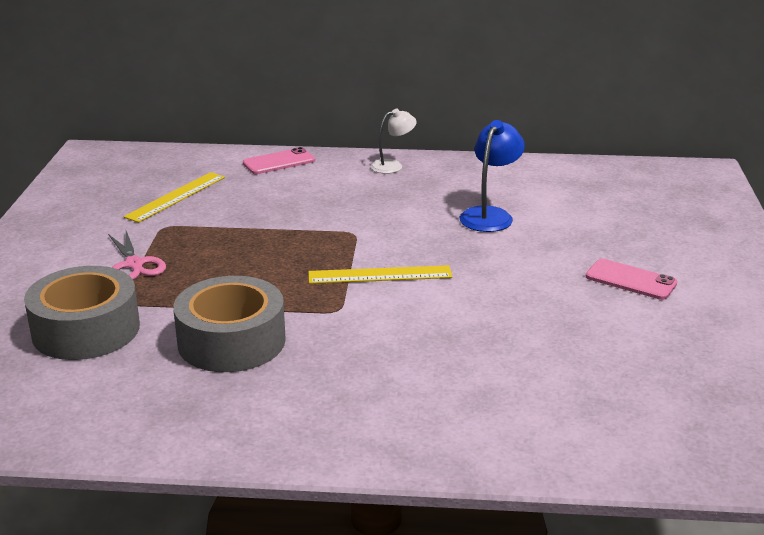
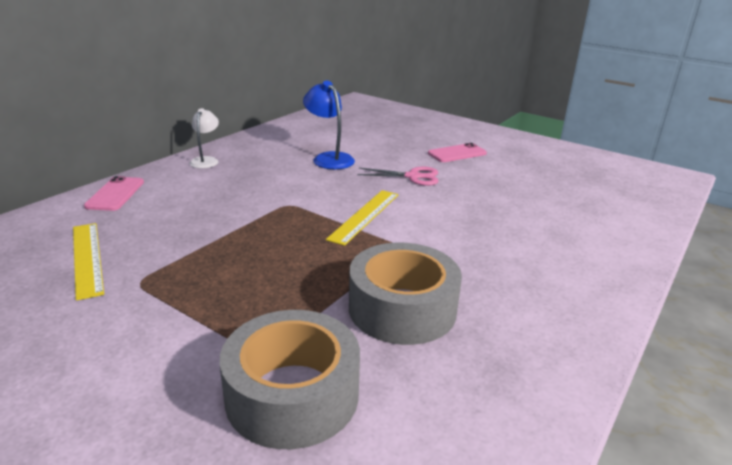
camera: 60 degrees left, 0 degrees up
(134, 264) = (191, 322): pink scissors -> pink scissors (413, 177)

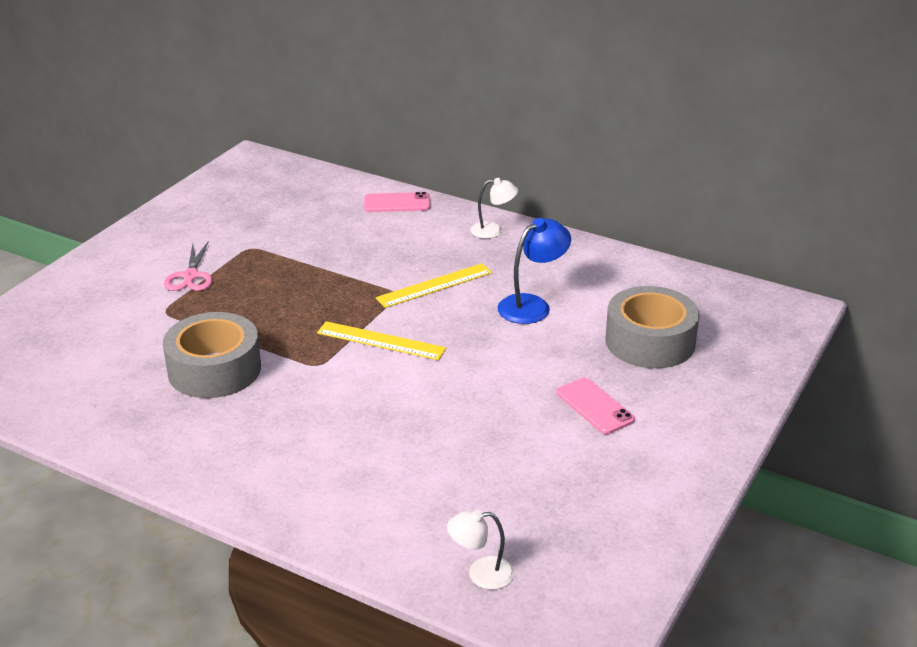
camera: 85 degrees right, 5 degrees up
(87, 258) = (283, 220): yellow ruler -> yellow ruler (435, 285)
(292, 394) = (120, 329): grey tape -> grey tape (650, 341)
(413, 177) = (496, 369): pink scissors -> pink scissors (190, 276)
(642, 200) = (481, 574): none -> white lamp

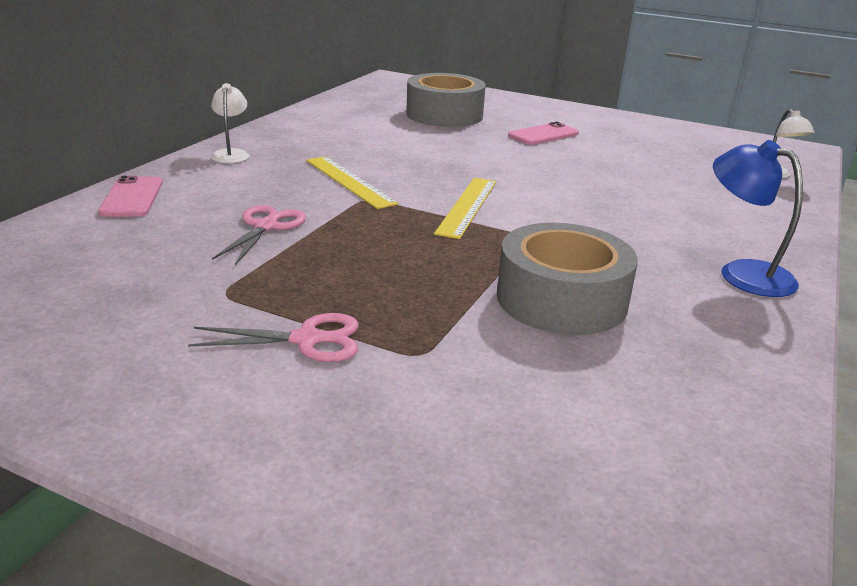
camera: 95 degrees left, 5 degrees down
(344, 255) = (266, 227): none -> pink scissors
(532, 305) = (389, 145): blue lamp -> blue lamp (743, 273)

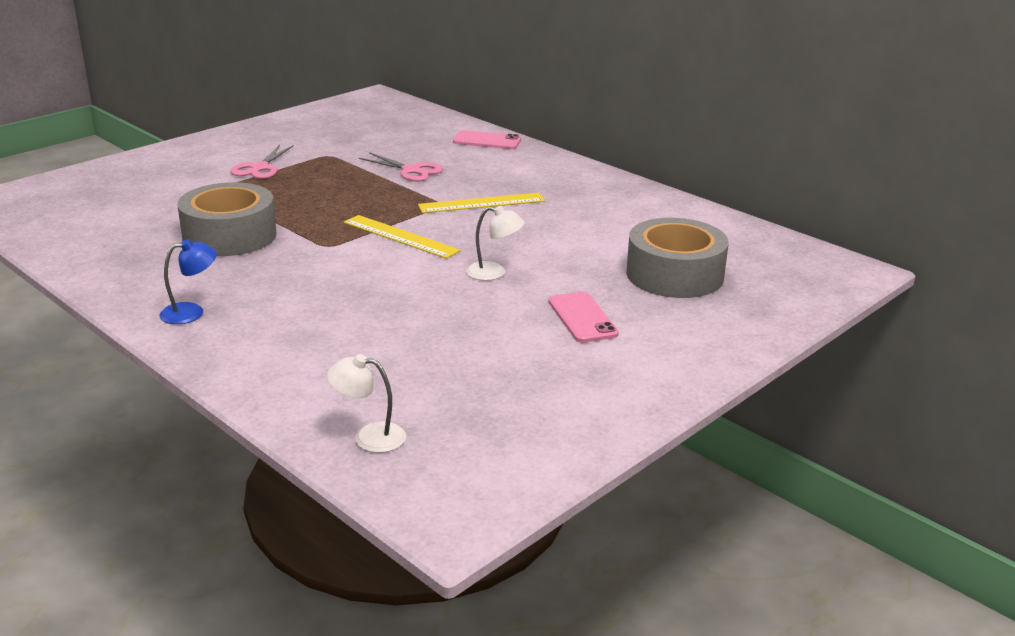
camera: 110 degrees right, 0 degrees up
(231, 154) = (567, 171): white lamp -> white lamp (494, 273)
(743, 273) = (191, 312): blue lamp -> blue lamp, size x0.67

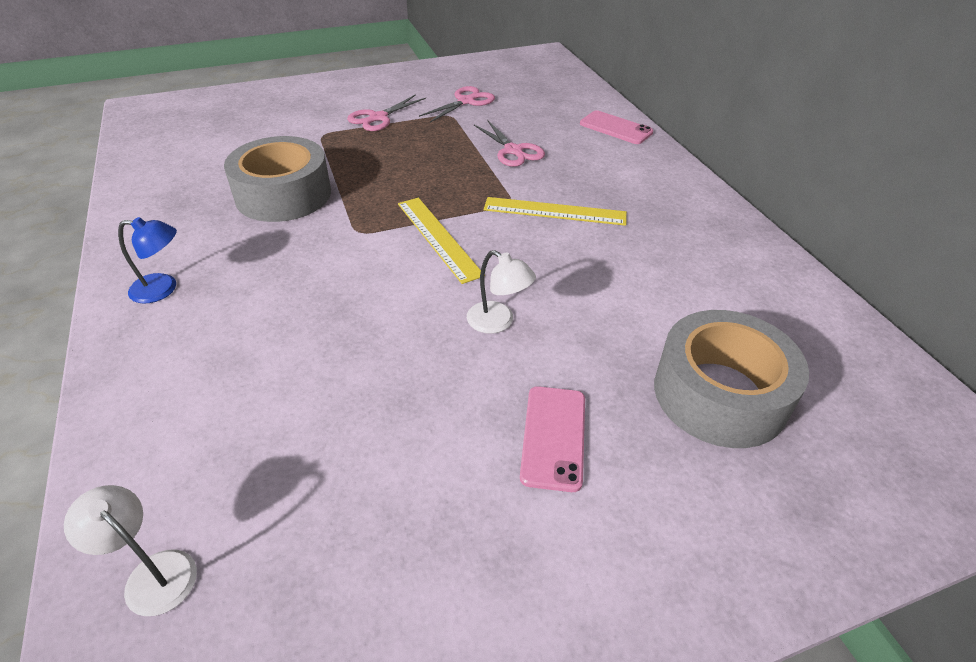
camera: 25 degrees right, 15 degrees up
(334, 143) = (466, 101): none -> pink scissors

